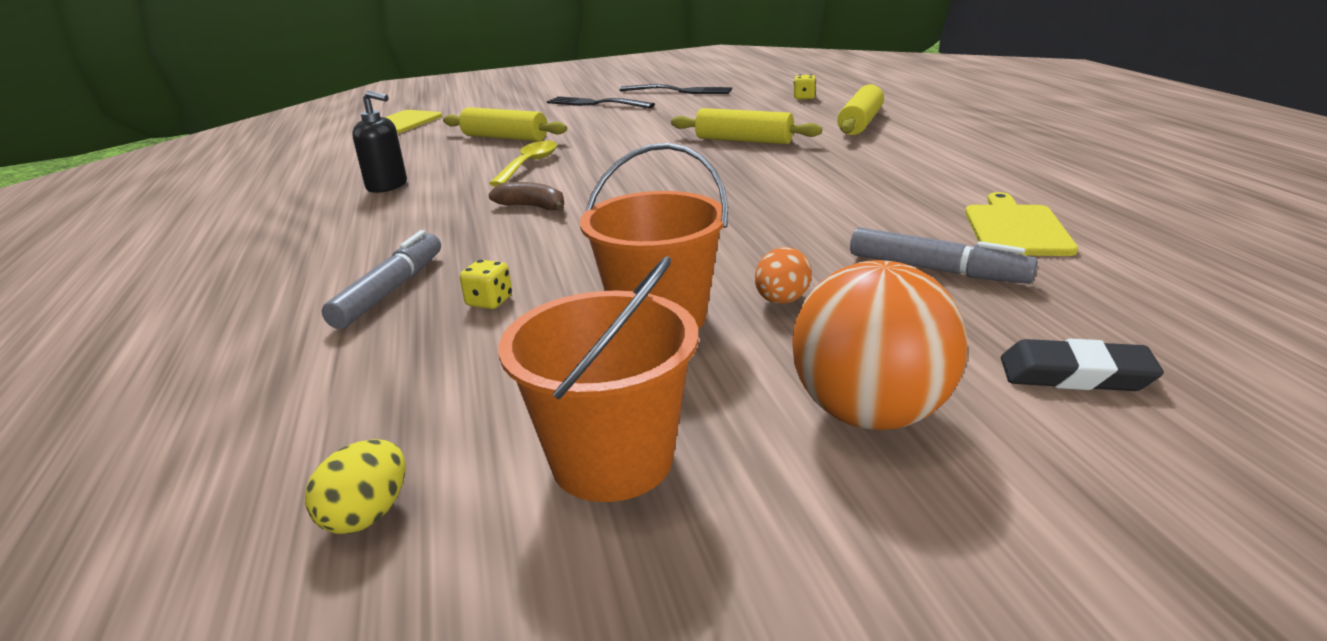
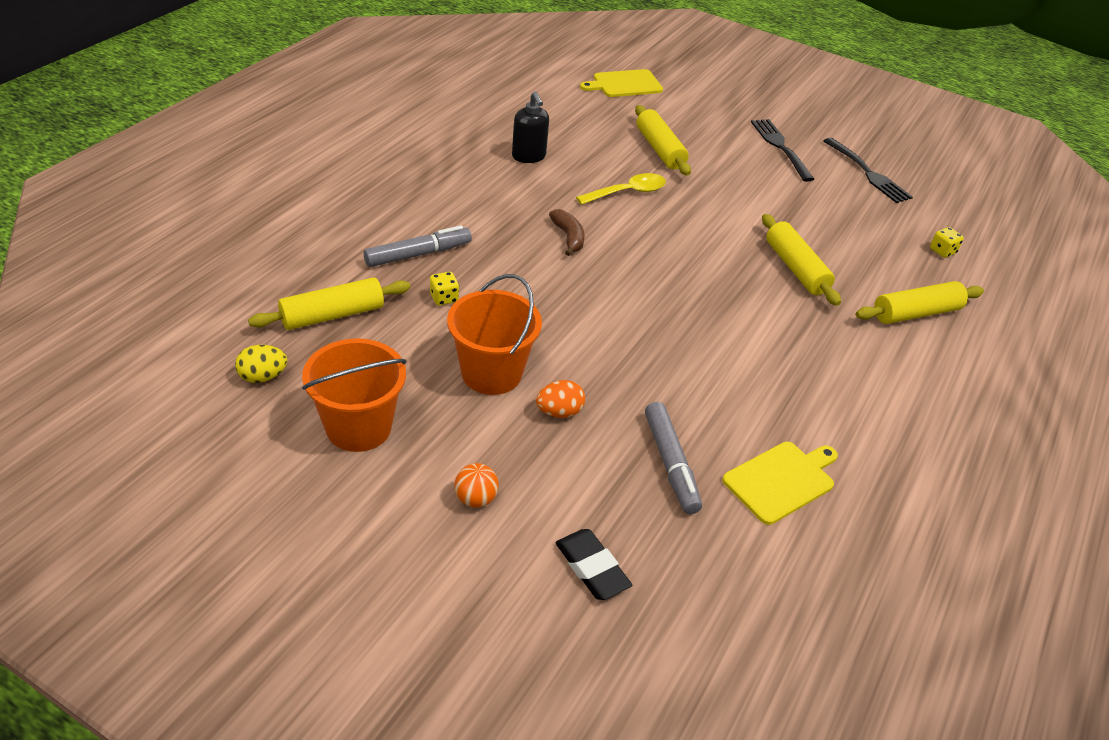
camera: 40 degrees right, 15 degrees up
(367, 392) = (332, 315): none -> yellow rolling pin
(871, 413) = (475, 499): orange ball -> orange ball, size x0.46

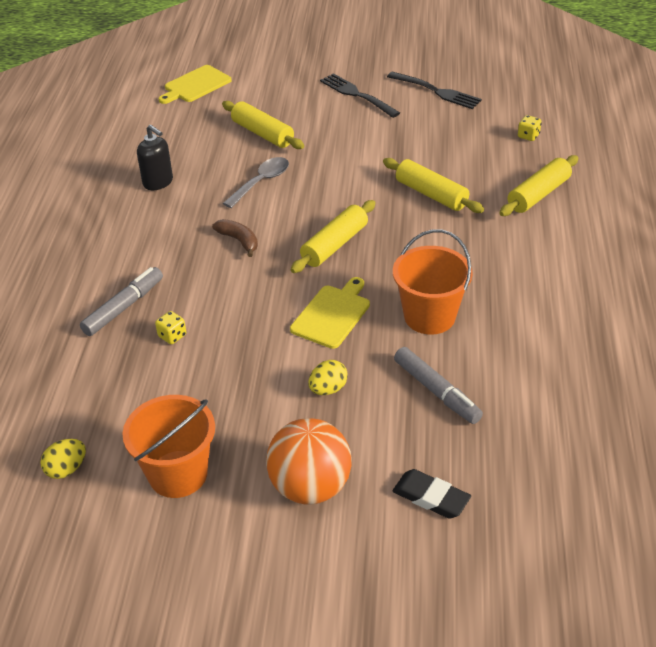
camera: 20 degrees left, 0 degrees up
(332, 315) = (88, 390): yellow rolling pin -> yellow rolling pin (334, 245)
(475, 499) = (310, 487): orange ball -> orange ball, size x2.18
(491, 373) = (254, 381): orange bucket -> orange bucket (429, 316)
(559, 412) = (328, 389): orange egg -> yellow egg
(628, 192) = (261, 182): yellow spoon -> grey spoon
(781, 480) = (522, 368): yellow cutting board -> yellow cutting board (332, 314)

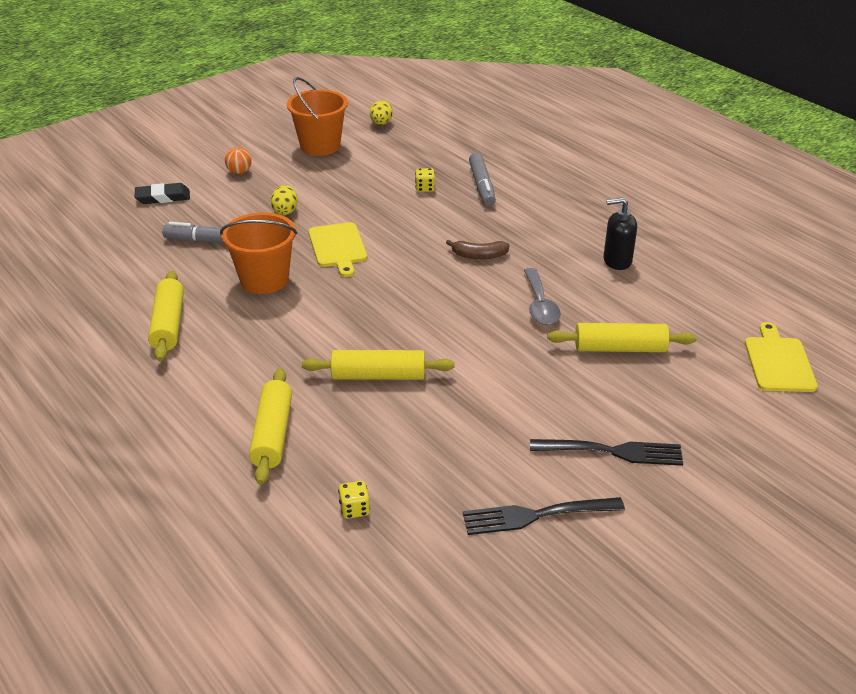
camera: 135 degrees right, 5 degrees down
(310, 487) = (239, 172): orange ball -> orange ball, size x0.46
(334, 245) = (402, 290): yellow rolling pin -> yellow rolling pin (169, 324)

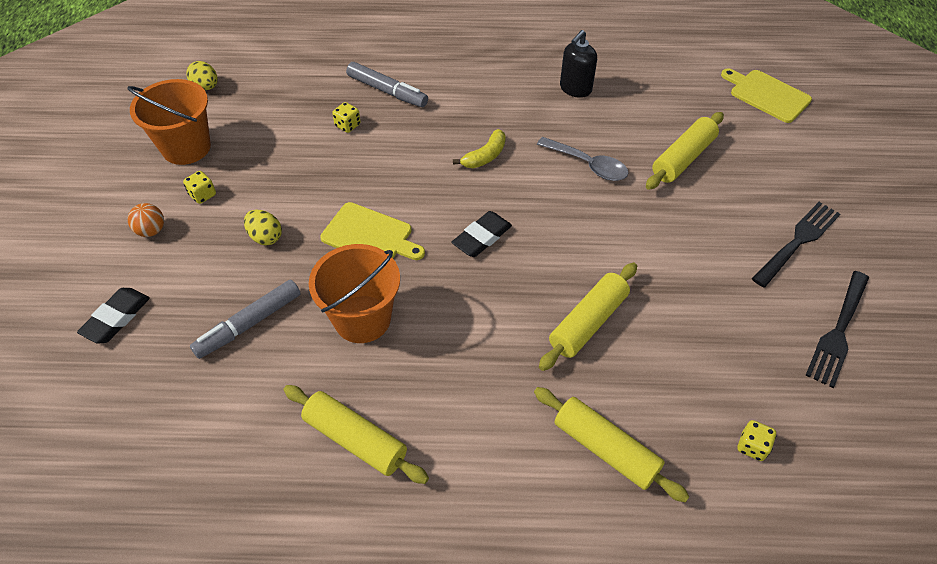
camera: 50 degrees left, 15 degrees up
(289, 172) = (203, 195): none -> yellow dice
(398, 292) = (482, 237): none -> black eraser
(479, 256) = (485, 156): brown banana -> yellow banana

